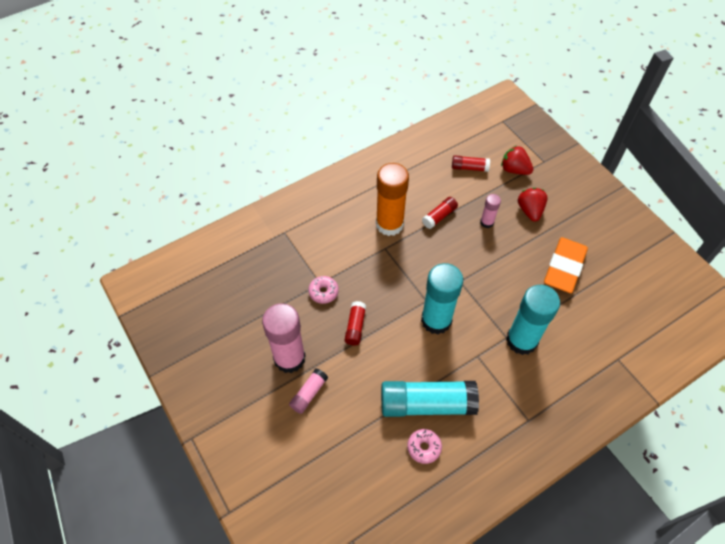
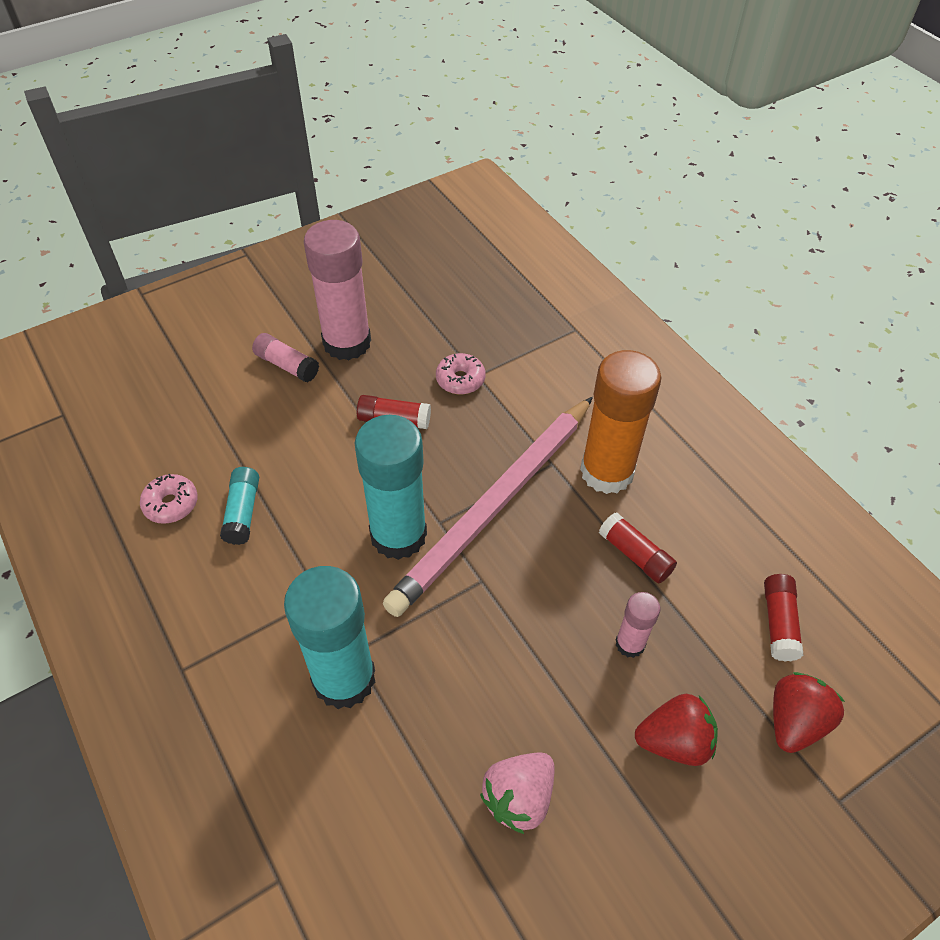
camera: 90 degrees right, 5 degrees down
(414, 275) = (494, 506): none -> pink pencil
(427, 404) = (243, 512): turquoise glue stick -> turquoise glue stick, size x0.49
(564, 267) = (519, 797): orange eraser -> pink strawberry

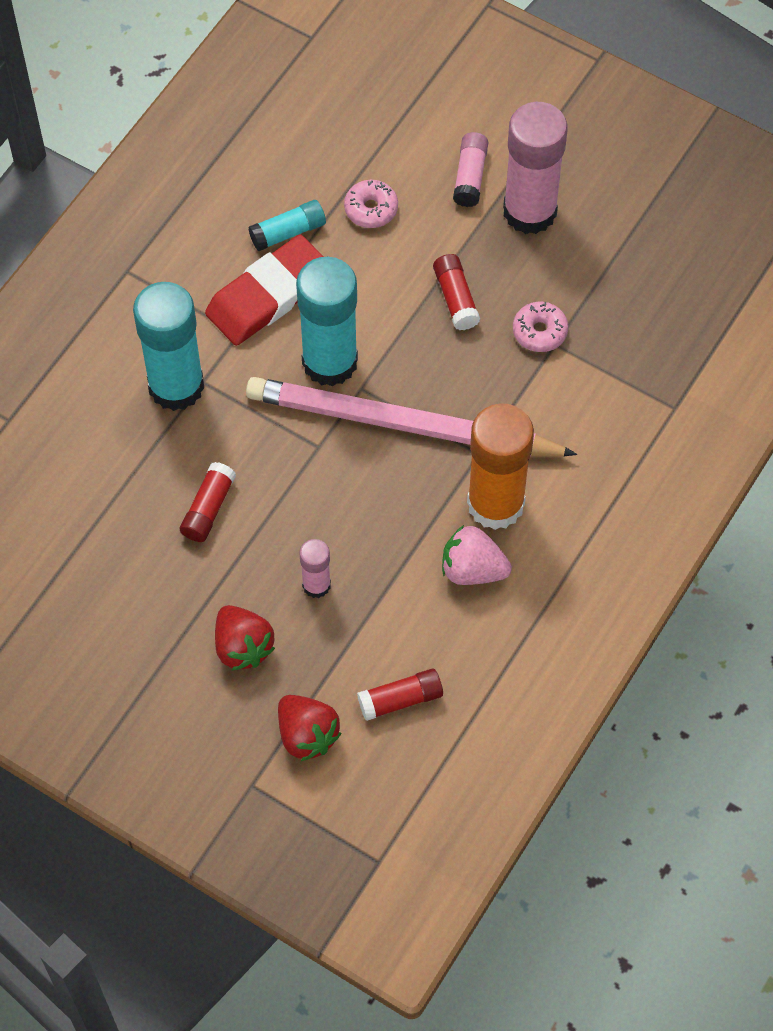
camera: 65 degrees right, 10 degrees up
(171, 504) = (266, 175): pink donut -> pink donut (371, 209)
(297, 555) = (268, 295): none -> red eraser
(519, 797) = (141, 550): pink strawberry -> pink strawberry (472, 569)
(635, 555) = (411, 560): red glue stick -> red glue stick (208, 508)
(794, 721) = (307, 735): red strawberry -> red strawberry turned 45 degrees clockwise

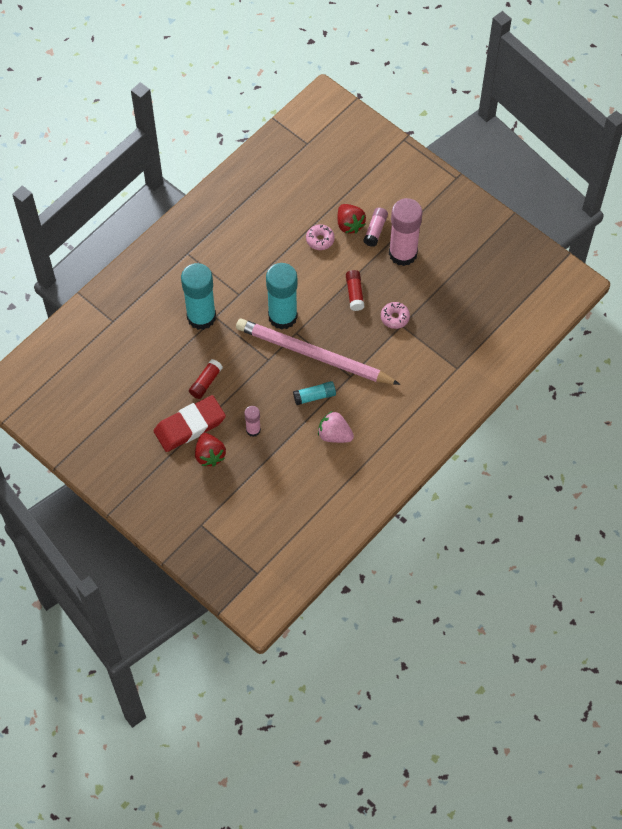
camera: 10 degrees right, 0 degrees up
(268, 295) = (258, 277): red eraser -> red eraser (189, 426)
(288, 232) = (274, 245): turquoise glue stick -> turquoise glue stick (314, 396)
(307, 735) = (233, 504): red strawberry -> red strawberry (349, 224)
(400, 699) = (284, 494): red glue stick -> none
(495, 504) = (353, 403): orange glue stick -> none

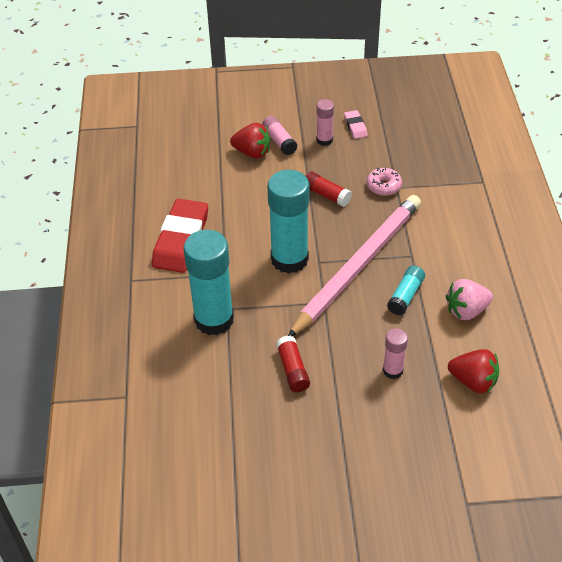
camera: 45 degrees left, 15 degrees down
(189, 426) = (329, 421): red eraser -> red eraser (181, 240)
(210, 455) = (384, 430): red strawberry -> red strawberry (473, 381)
(313, 355) = (358, 266): pink pencil -> pink pencil turned 150 degrees clockwise
(320, 240) = (242, 180): pink donut -> none
(403, 253) = (324, 140): pink glue stick -> pink glue stick, size x0.49
(434, 260) = (355, 126): none -> pink eraser

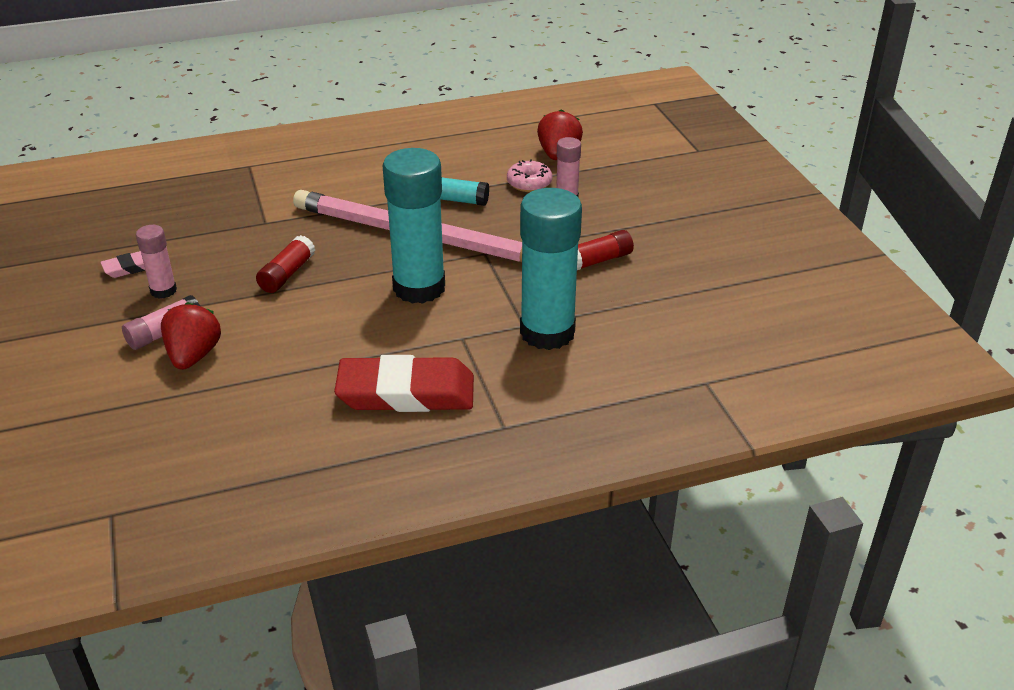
camera: 105 degrees left, 10 degrees down
(383, 186) = (264, 232): pink donut -> pink donut (529, 183)
(466, 310) = (464, 163): pink strawberry -> none

